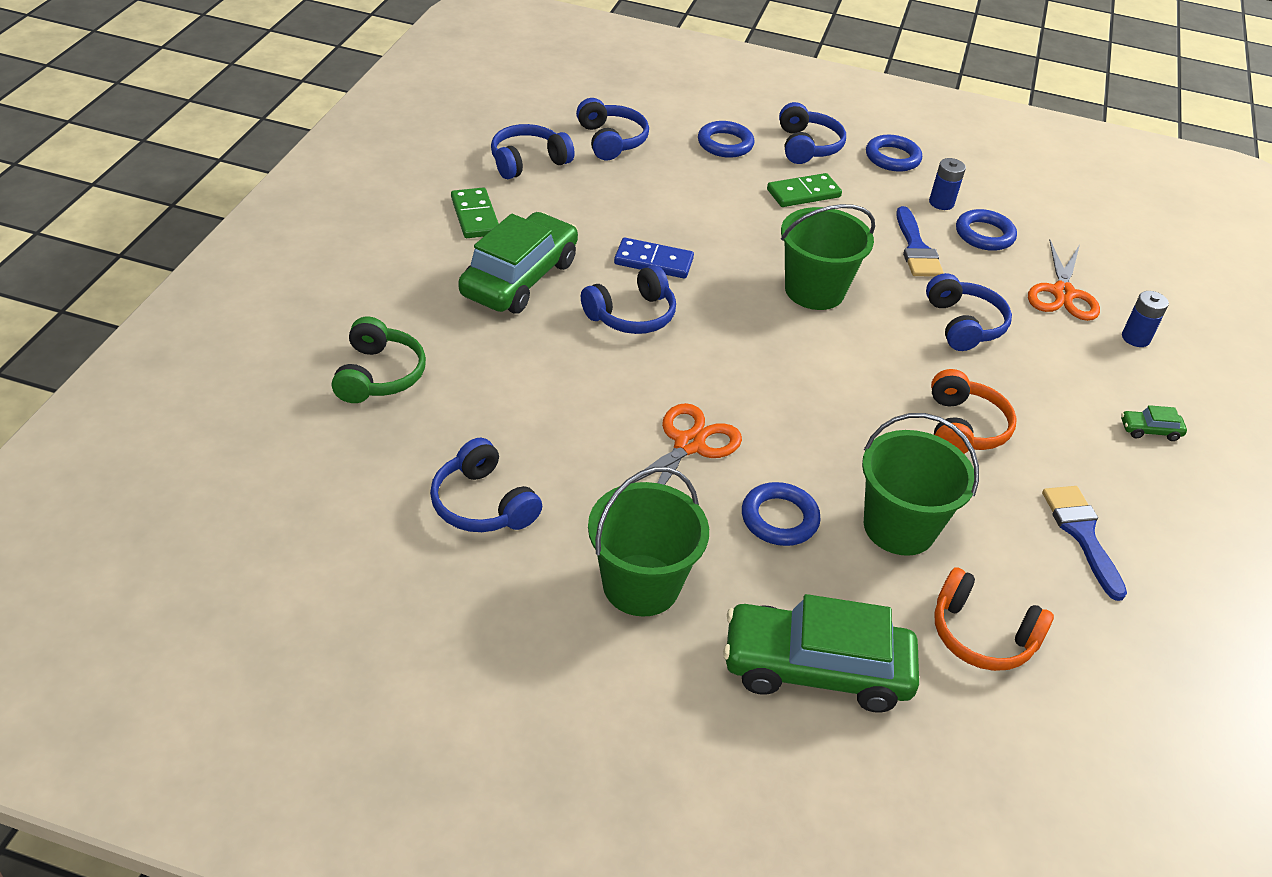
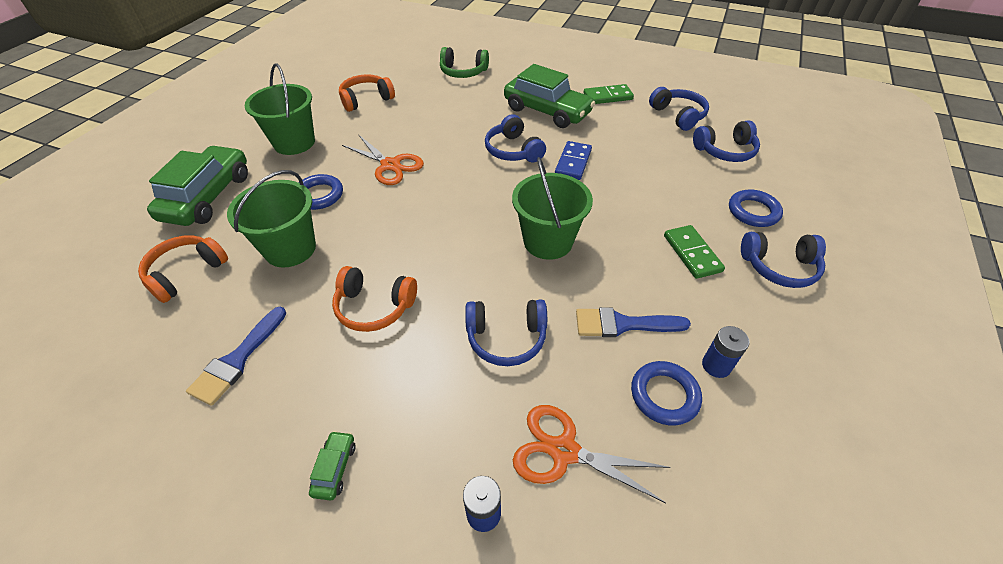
camera: 100 degrees right, 5 degrees up
(482, 504) = (366, 99): blue headphones -> orange headphones
(892, 158) = (793, 336): blue ring -> none
(1082, 534) = (237, 360): blue brush -> blue brush turned 120 degrees clockwise

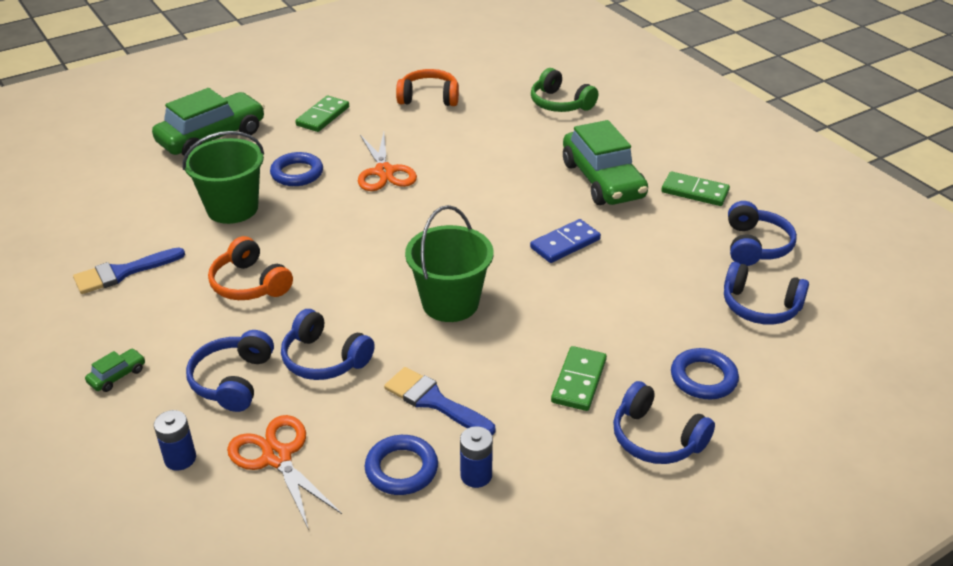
camera: 35 degrees right, 10 degrees down
(186, 273) = (144, 193): orange headphones -> none
(294, 143) = (323, 116): green bucket -> green domino
(513, 150) = (517, 206): blue headphones -> blue headphones (233, 380)

